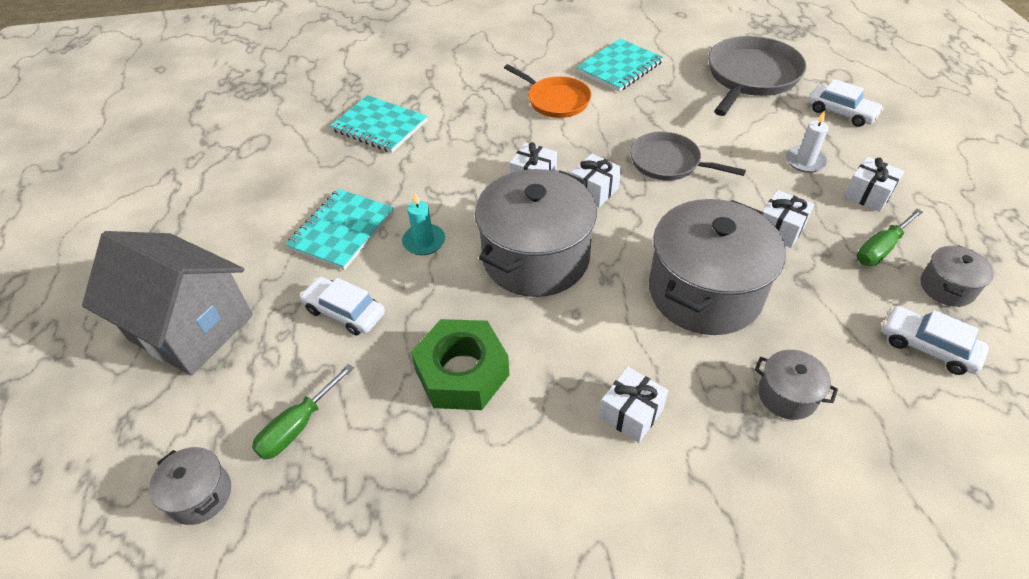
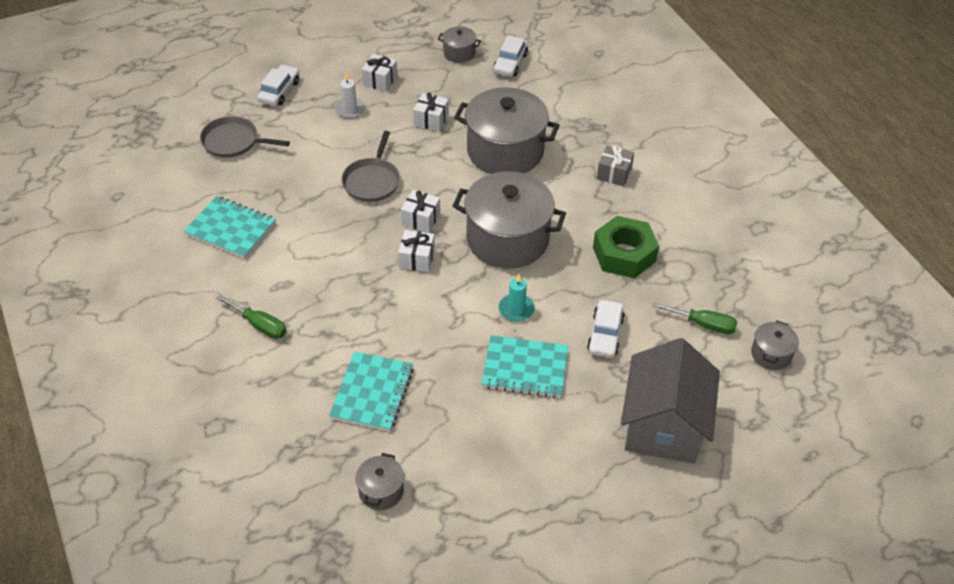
camera: 110 degrees left, 0 degrees up
(556, 100) = (298, 266): orange pan -> none
(631, 413) = (614, 173): white gift -> grey gift
(751, 76) = (233, 142): grey pan -> grey pan, size x0.65
(787, 395) = (570, 114): grey pot -> grey pot (381, 491)
(880, 249) = (434, 77): green screwdriver -> green screwdriver (260, 325)

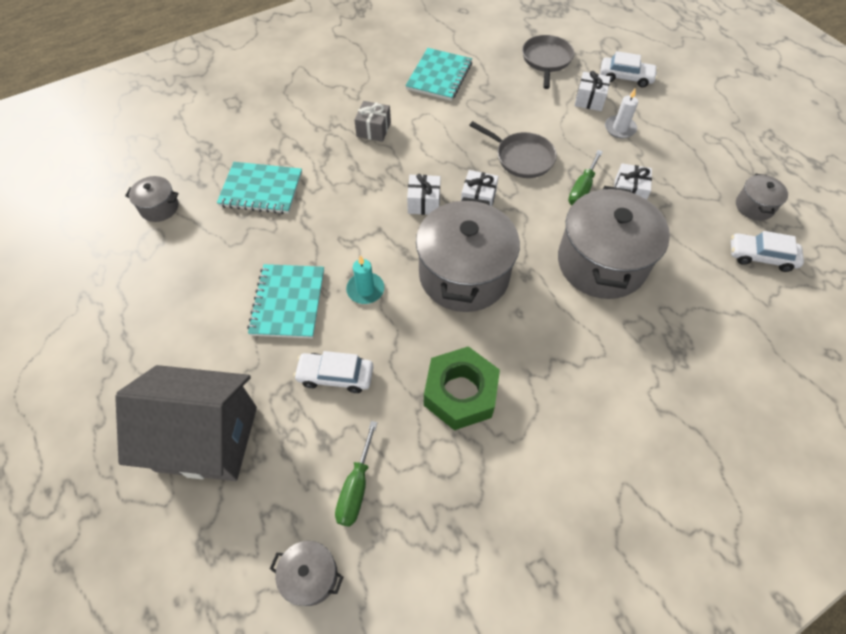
camera: 85 degrees right, 10 degrees up
(260, 325) = (333, 110): green screwdriver -> green screwdriver (582, 189)
(372, 181) = (522, 157): grey pan -> grey pan turned 150 degrees counterclockwise
(380, 80) = (674, 145): white gift -> white gift (589, 100)
(614, 173) = (598, 379): grey gift -> grey gift (373, 129)

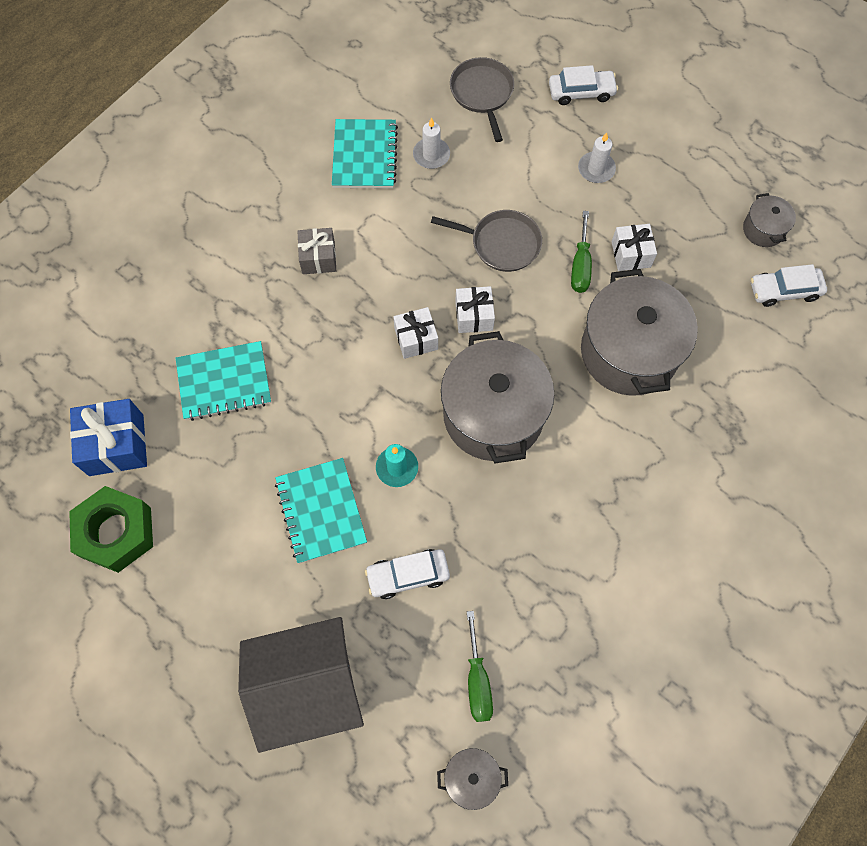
camera: 20 degrees left, 10 degrees up
(159, 208) = (116, 445): grey pot -> blue gift
(460, 393) = (539, 549): green nut -> green nut (116, 532)
(490, 88) = (431, 155): none -> white candle
(589, 100) = (550, 138): white gift -> none

